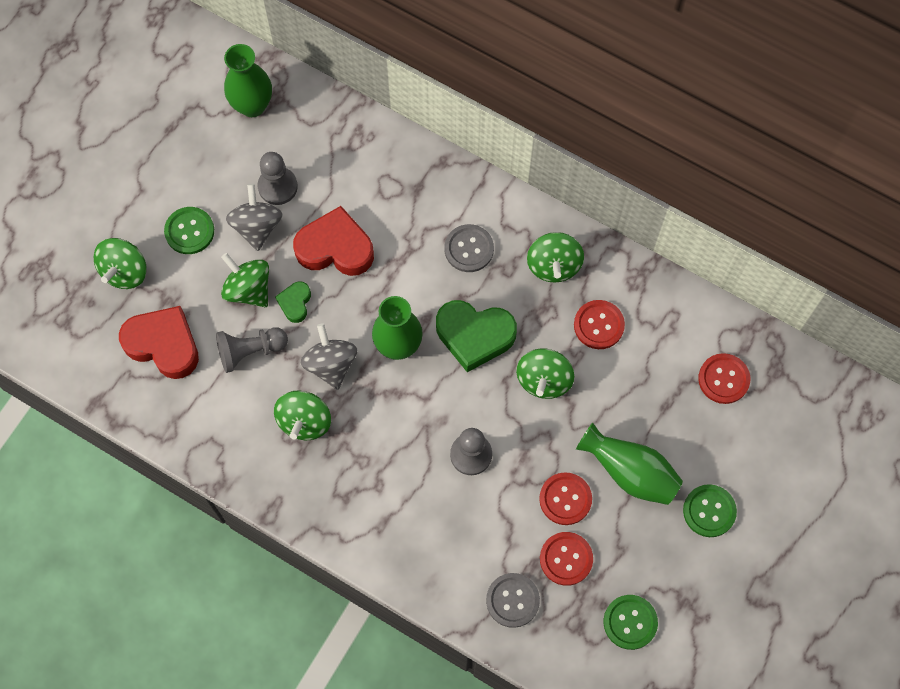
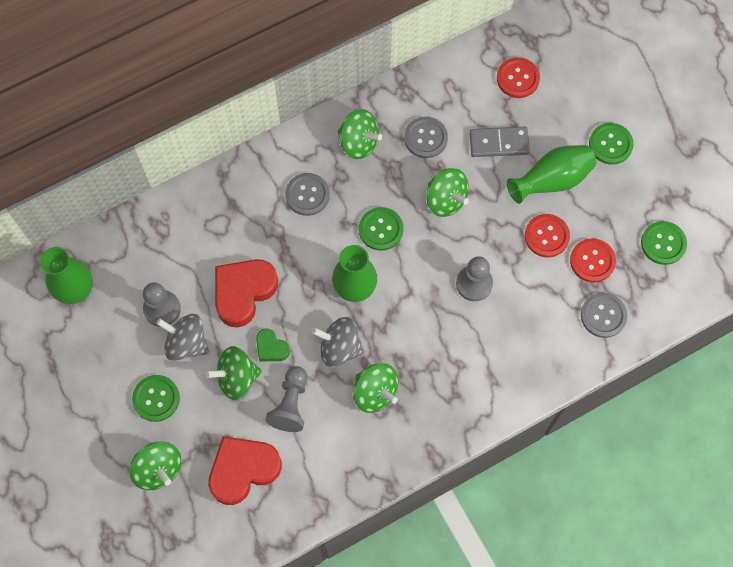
camera: 60 degrees left, 0 degrees up
(474, 336) = (381, 229): green heart -> green button
(598, 325) = (425, 138): red button -> grey button
(638, 398) = (499, 143): none -> grey domino

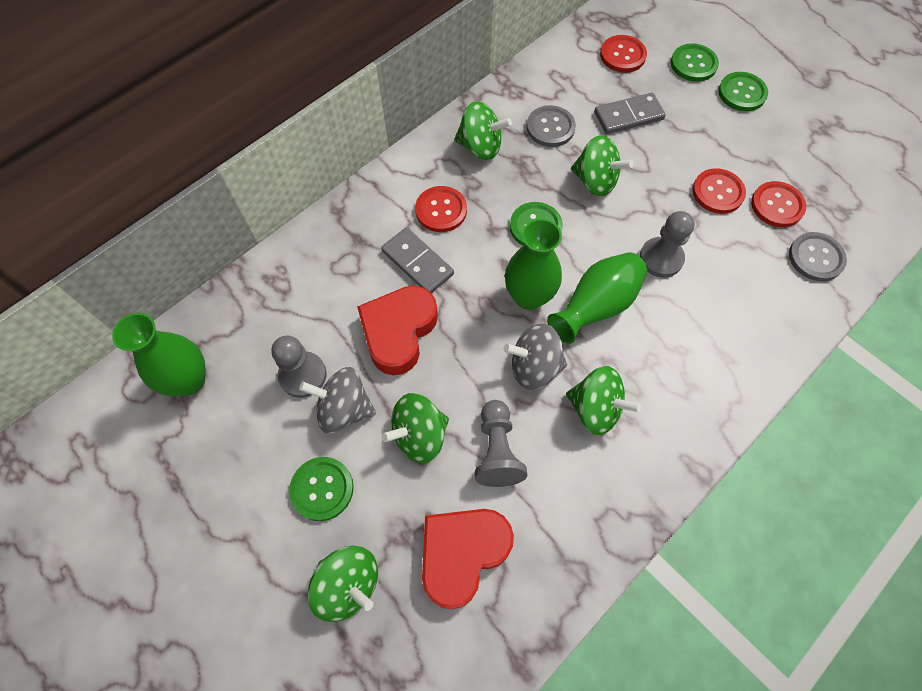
camera: 15 degrees left, 5 degrees down
(271, 348) = (451, 388): green heart -> none
(275, 237) = (417, 262): none -> grey domino
(307, 195) = (441, 210): grey button -> red button
(551, 181) = (698, 138): green vase -> green vase (596, 306)
(663, 243) = (841, 172): green button -> green button (693, 64)

